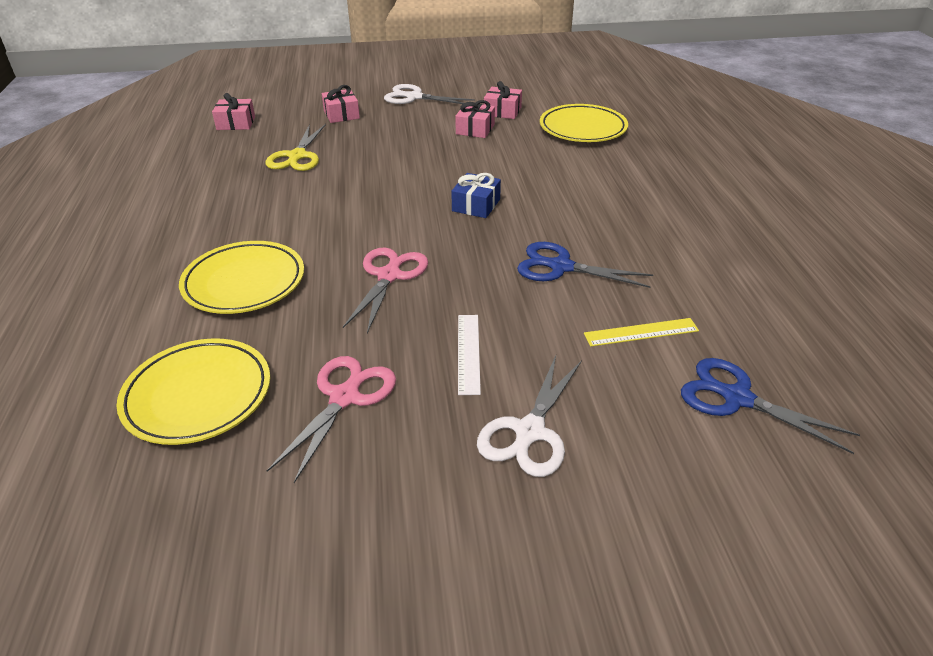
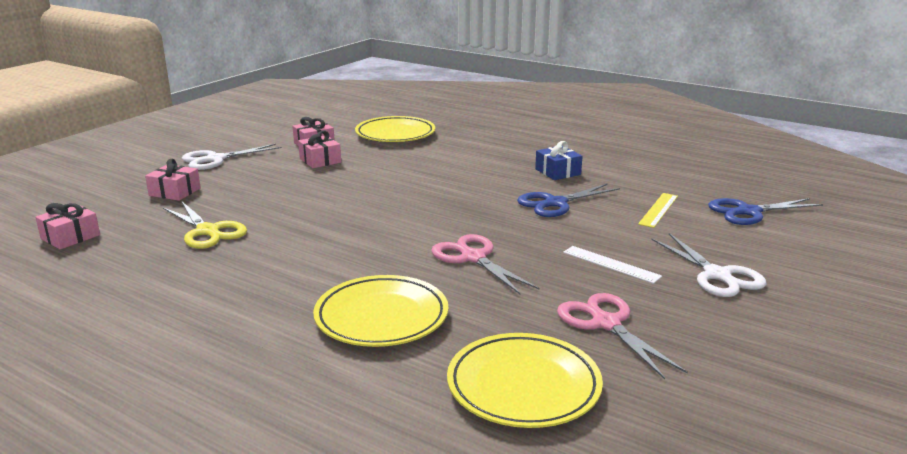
camera: 50 degrees left, 15 degrees down
(476, 205) = (431, 198): blue gift -> blue gift (557, 172)

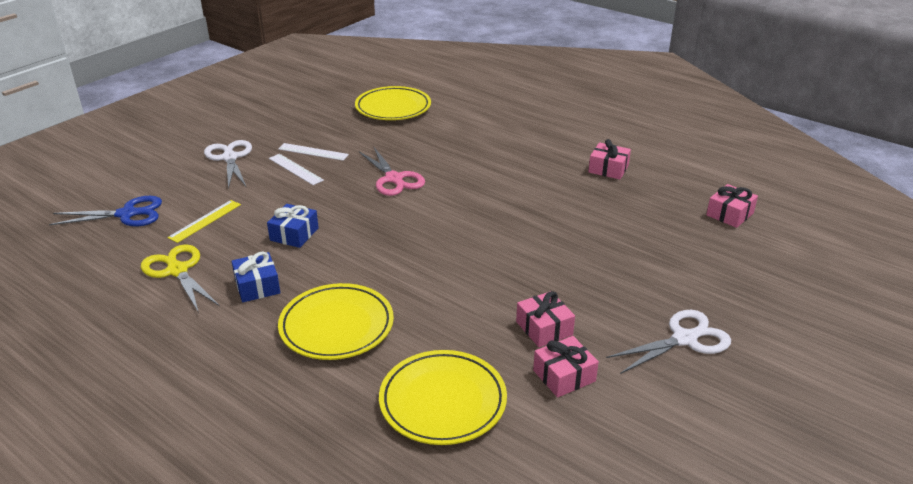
camera: 175 degrees left, 10 degrees up
(175, 192) = (686, 272): pink gift -> pink gift (608, 169)
(208, 231) = (614, 215): yellow scissors -> yellow scissors (177, 270)
(381, 317) = (463, 141): yellow plate -> yellow plate (337, 326)
(555, 203) = (294, 234): blue scissors -> blue gift
(606, 323) = (330, 132): pink scissors -> none
(607, 289) = (313, 152): none -> white ruler

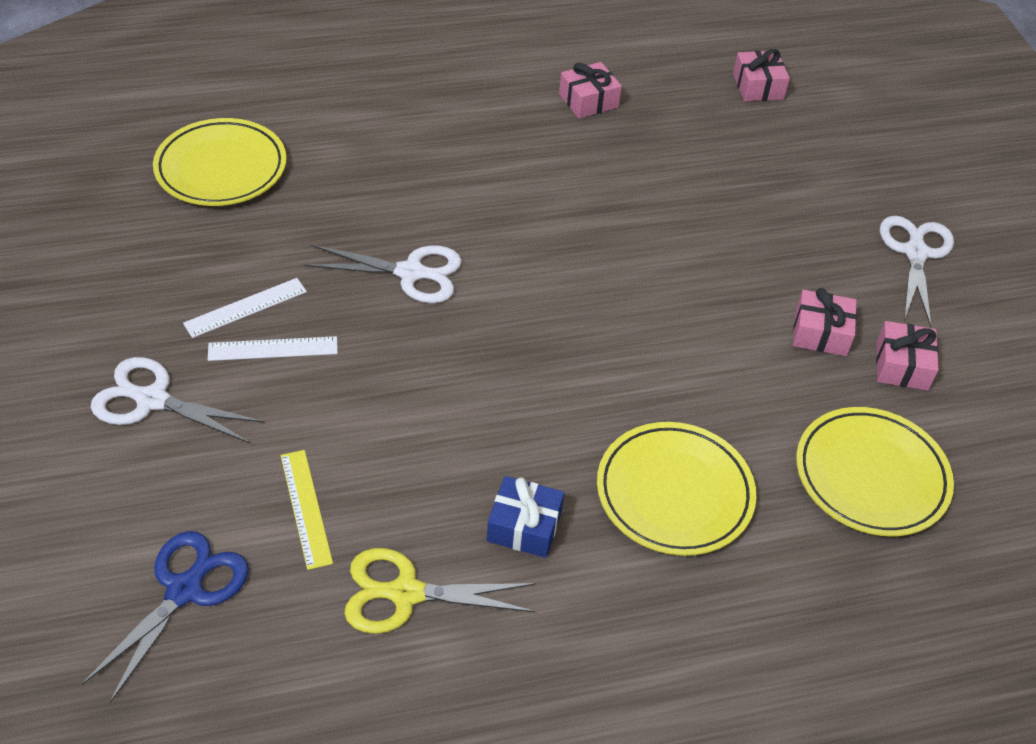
camera: 55 degrees left, 15 degrees up
(294, 234) = (440, 433): blue gift -> none
(394, 179) = (410, 273): pink scissors -> white scissors

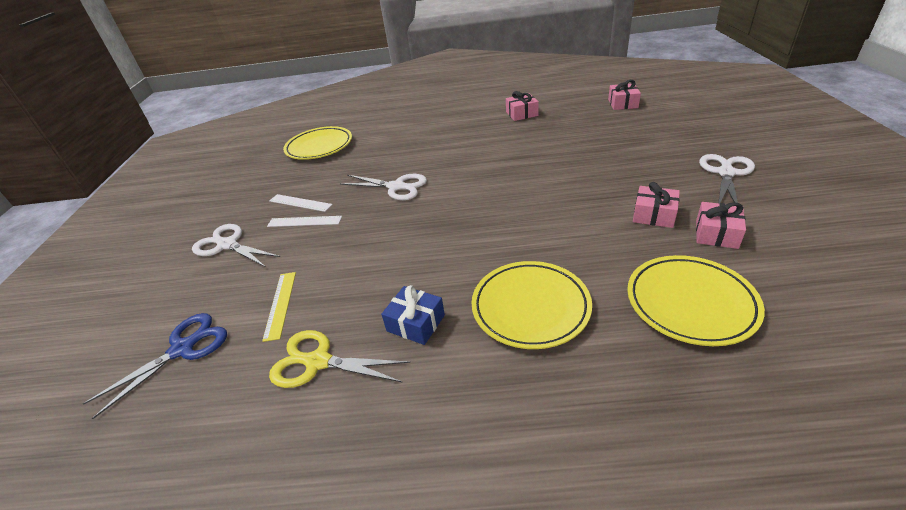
camera: 20 degrees right, 10 degrees down
(245, 307) = (300, 203): white ruler -> white ruler turned 45 degrees clockwise

